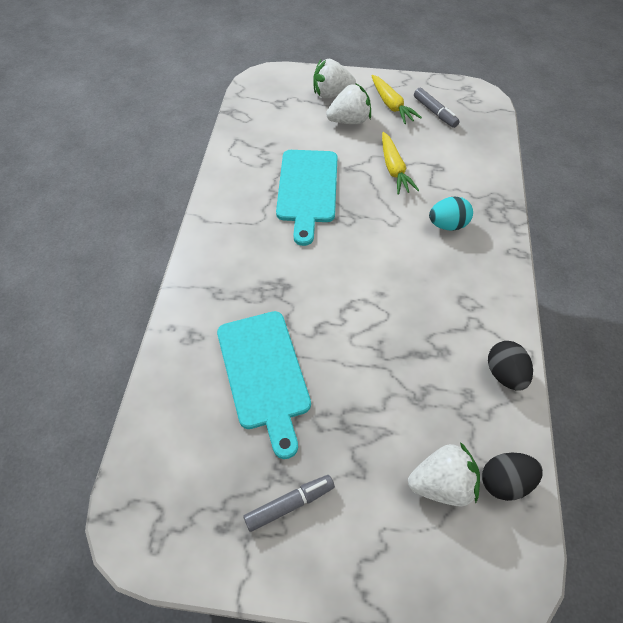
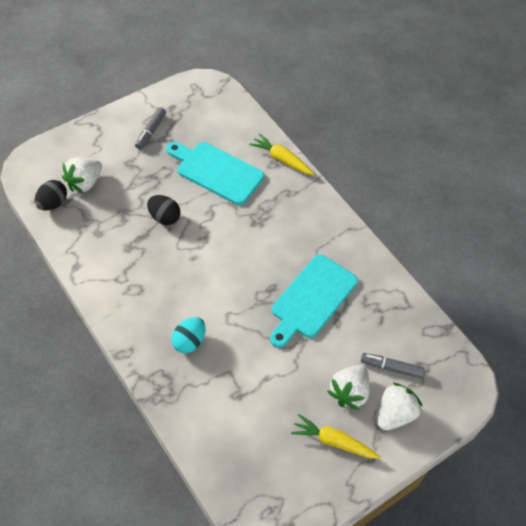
camera: 135 degrees right, 0 degrees up
(307, 190) = (311, 299): turquoise cutting board -> turquoise cutting board turned 105 degrees counterclockwise
(394, 169) = (269, 366): yellow carrot -> yellow carrot (282, 159)
(435, 112) = (289, 463): grey marker -> grey marker (391, 368)
(504, 374) = (84, 258): black egg -> black egg (164, 217)

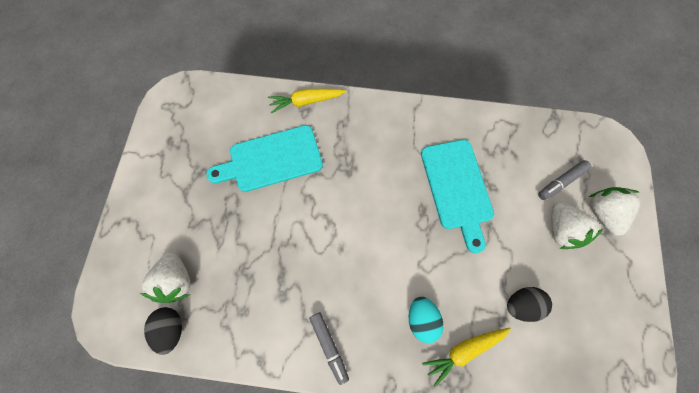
camera: 45 degrees left, 15 degrees up
(151, 131) = (177, 178): grey marker -> grey marker (329, 346)
(164, 217) = (278, 239): black egg -> black egg (521, 304)
(333, 441) = (596, 277): yellow carrot -> yellow carrot (464, 350)

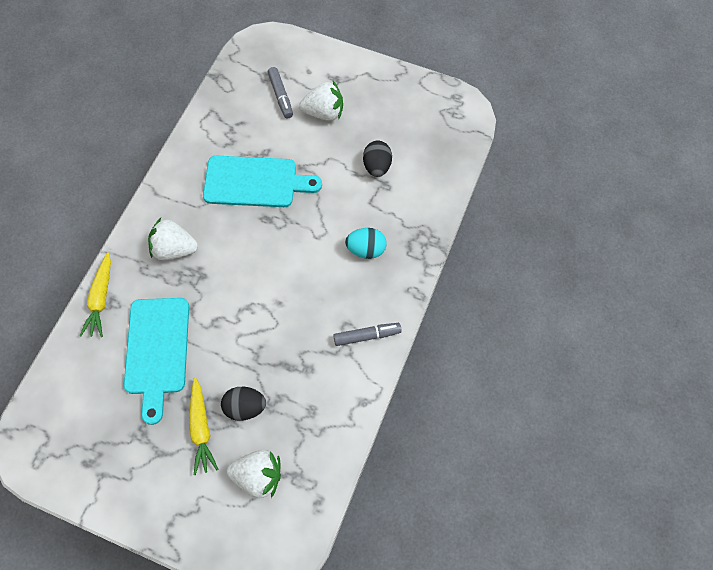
camera: 75 degrees left, 5 degrees down
(171, 329) = (307, 487): black egg -> black egg (245, 407)
(464, 350) = (401, 223): yellow carrot -> yellow carrot (201, 428)
(602, 213) = (319, 76): white strawberry -> white strawberry (174, 249)

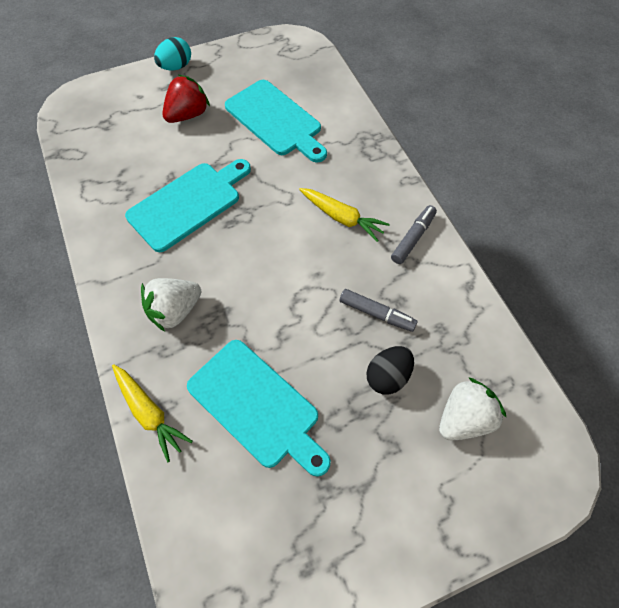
camera: 45 degrees left, 5 degrees down
(201, 428) = (373, 430): yellow carrot -> yellow carrot (342, 218)
(281, 96) = (136, 128): grey marker -> grey marker (376, 313)
(324, 112) = (188, 115): white strawberry -> red strawberry
(366, 249) = (337, 181): turquoise egg -> turquoise egg (176, 67)
(377, 166) = (276, 120): black egg -> turquoise cutting board

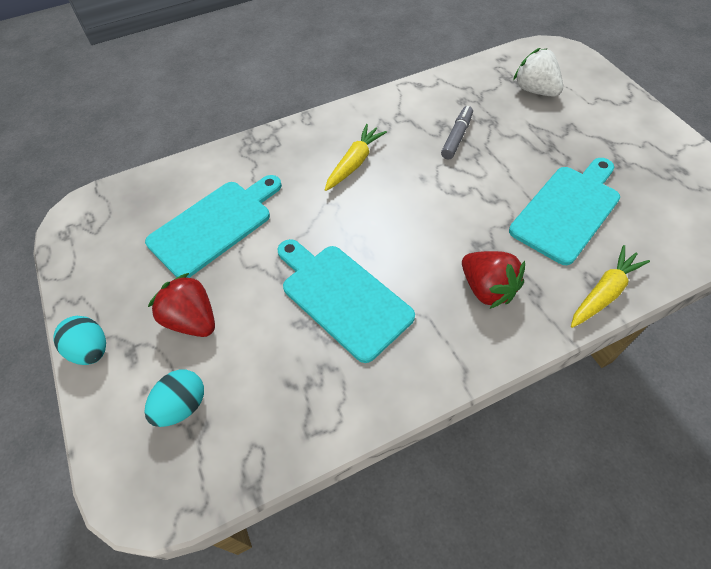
camera: 90 degrees left, 5 degrees down
(122, 115) = (182, 406): none -> turquoise egg
(175, 311) = (487, 289): white strawberry -> red strawberry
(388, 376) = (513, 130): black egg -> none
(413, 238) = (374, 115): grey marker -> none

